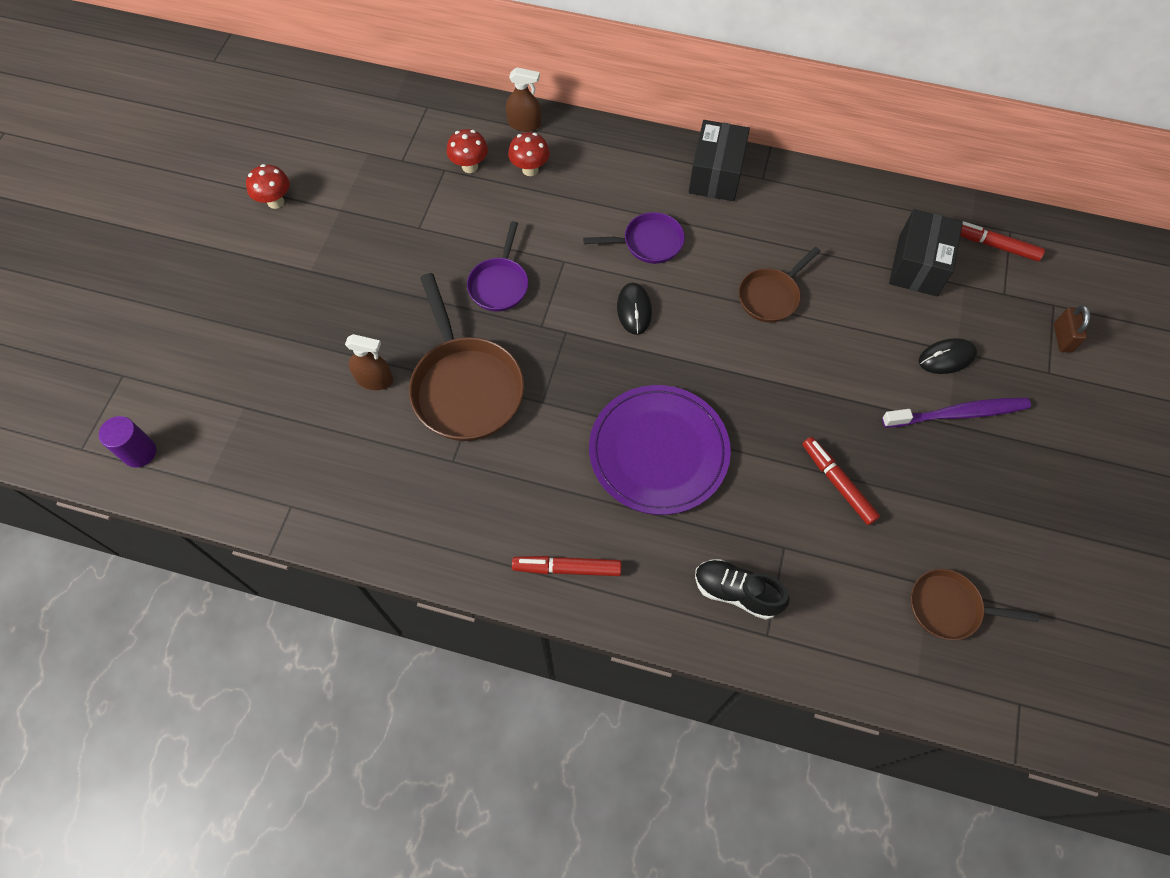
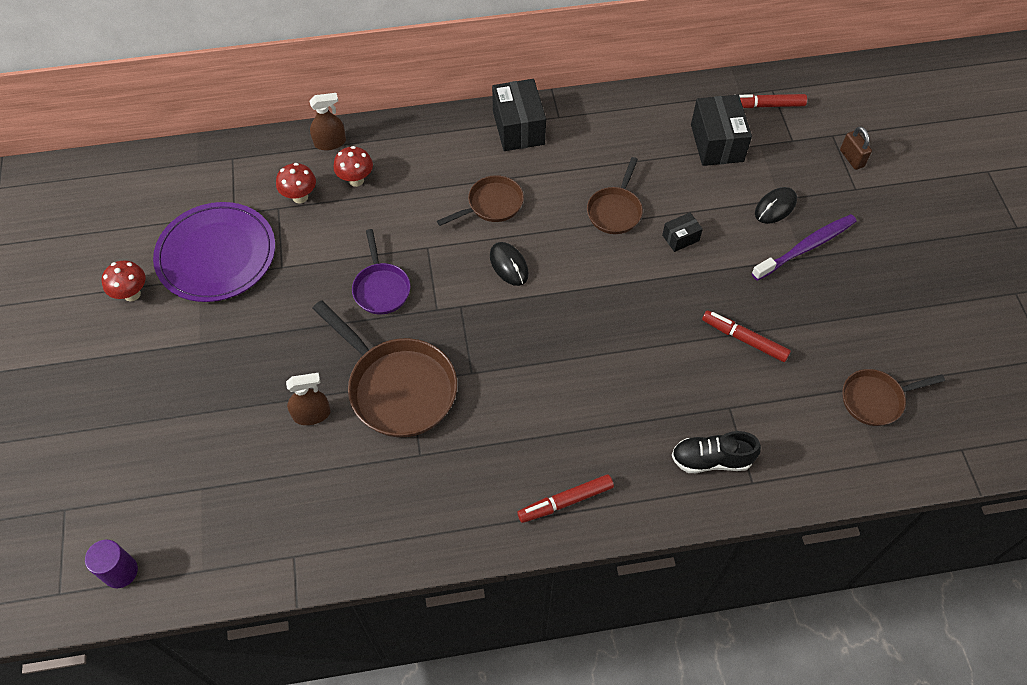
camera: 25 degrees left, 5 degrees down
(648, 243) = (492, 204): purple pan -> brown pan
(658, 451) = (590, 373): purple plate -> purple plate (216, 255)
(825, 350) = (680, 238): none -> black box

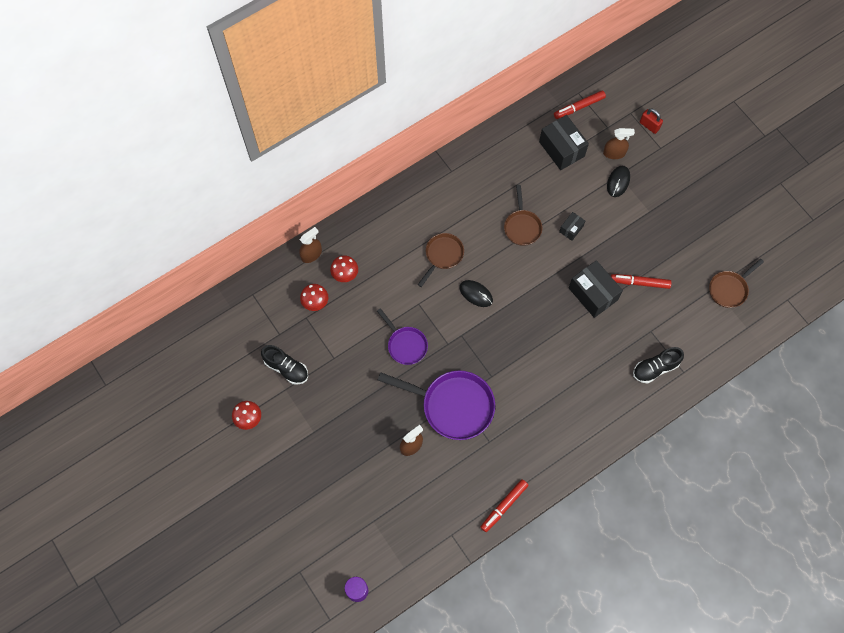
camera: 25 degrees left, 10 degrees up
(216, 255) = (286, 368): purple plate -> black shoe
(398, 387) = (453, 405): brown pan -> purple pan
(518, 128) = (430, 190): black box -> black box (593, 294)
(565, 501) = (586, 431): red marker -> red marker (504, 506)
(786, 172) = (614, 153): none -> brown spray bottle
(806, 247) = (648, 203): purple toothbrush -> none
(851, 158) = (649, 126): brown padlock -> red padlock

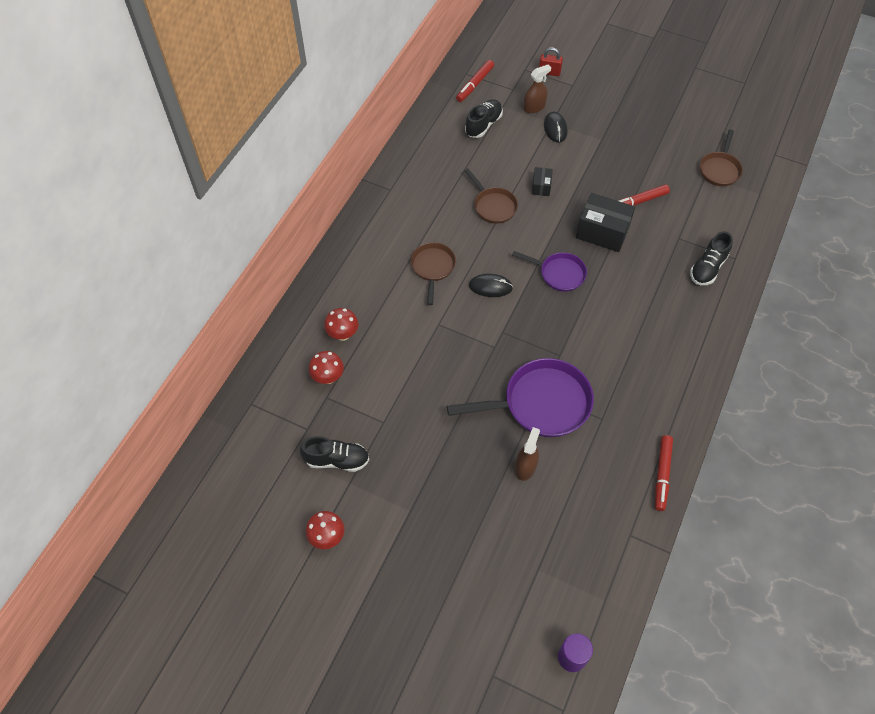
camera: 30 degrees left, 10 degrees down
(311, 254) = (293, 332): brown spray bottle -> none
(405, 345) = (451, 370): purple pan -> purple pan (559, 274)
(561, 149) = (483, 125): black box -> black shoe

